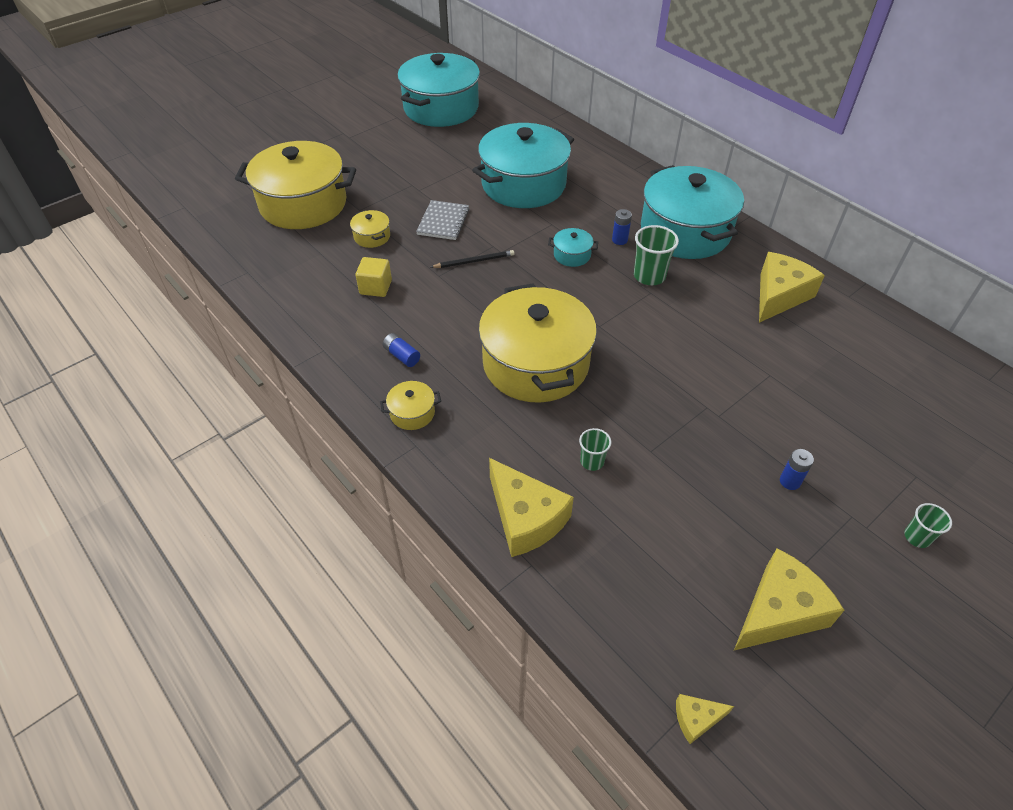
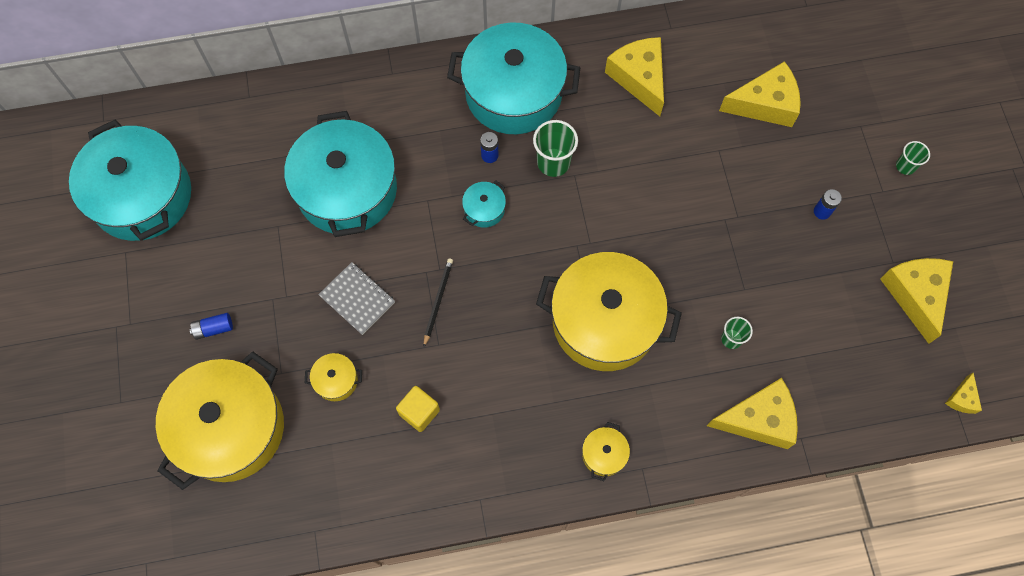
camera: 60 degrees left, 20 degrees up
(402, 355) = (529, 431): blue battery -> blue battery (213, 328)
(852, 389) = (765, 104): none -> yellow cheese

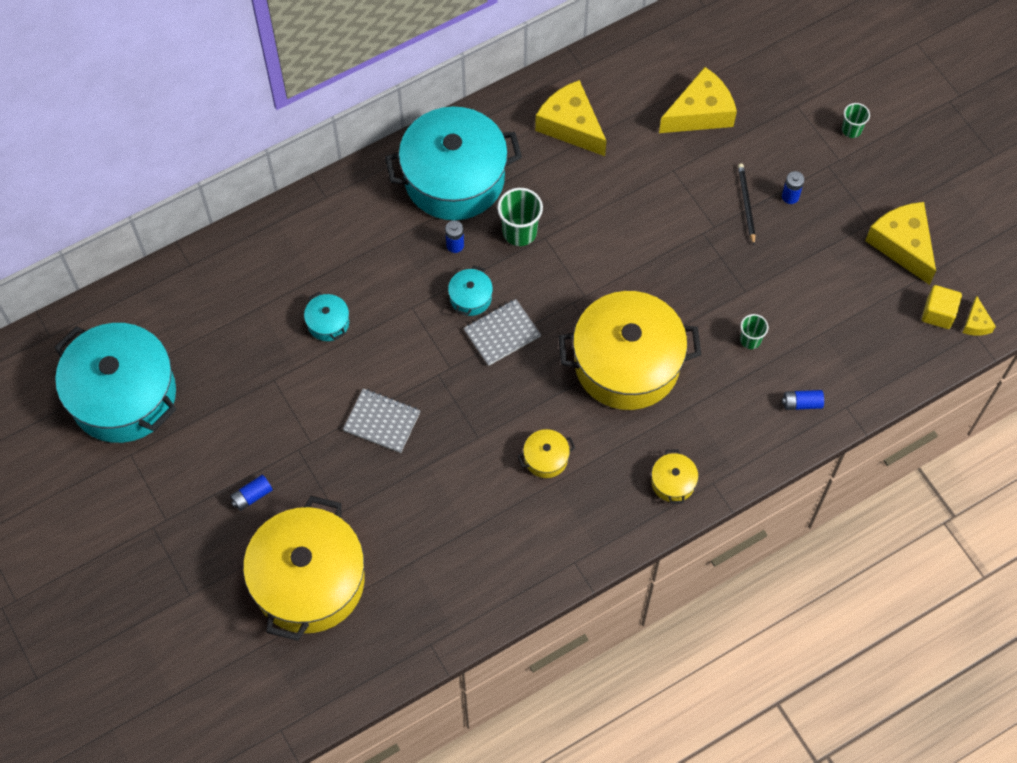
camera: 20 degrees left, 5 degrees down
(336, 380) = (393, 503): yellow pot -> yellow pot (546, 458)
(347, 190) = (328, 323): turquoise pot -> turquoise pot, size x0.40
(419, 412) = (485, 504): yellow cube -> yellow cube (938, 313)
(438, 301) = (461, 397): black pencil -> black pencil (746, 204)
(499, 252) = (502, 333): none -> grey notebook
(758, 419) = (801, 403): yellow cheese -> blue battery

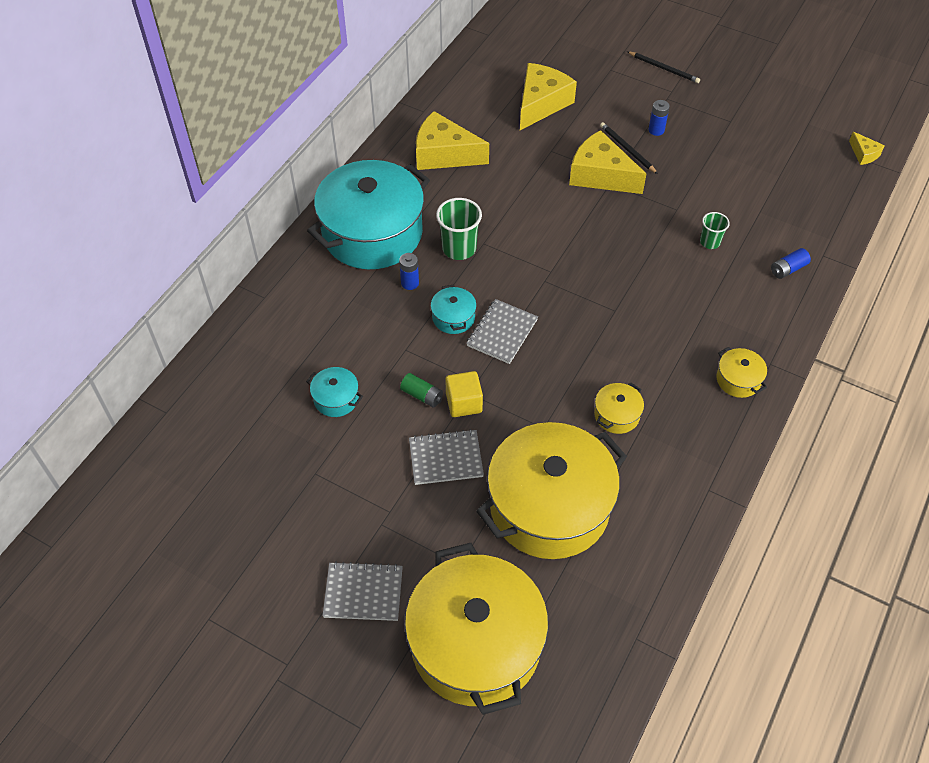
camera: 30 degrees left, 10 degrees down
(123, 395) = (166, 565): turquoise pot -> none
(252, 496) = (363, 592): blue battery -> grey notebook
(398, 356) = (422, 395): none -> green battery
(627, 363) = (626, 306): yellow pot -> yellow pot (549, 506)
(851, 130) = (664, 69): green cup -> black pencil
(902, 245) = (766, 126): yellow cheese -> yellow cheese (600, 175)
(938, 313) = (832, 160): yellow cube -> yellow cube (464, 403)

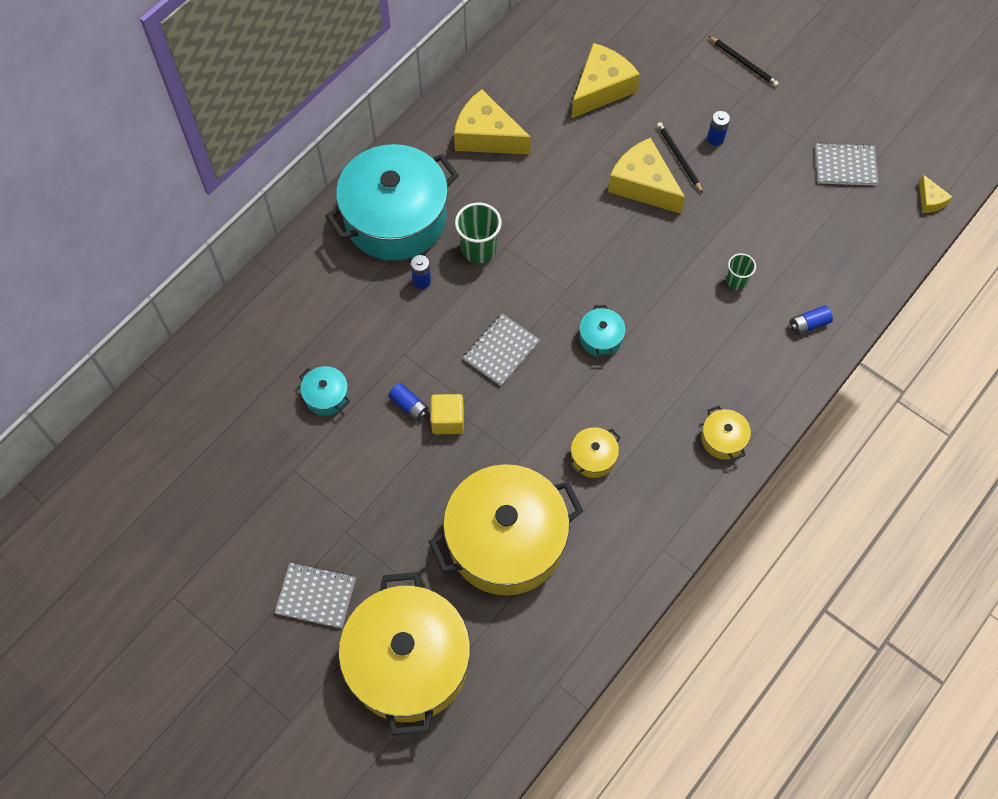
camera: 10 degrees right, 10 degrees up
(422, 395) = (409, 406): green battery -> blue battery
(445, 458) = (418, 475): grey notebook -> grey notebook (845, 166)
(453, 317) = (457, 326): turquoise pot -> turquoise pot (600, 338)

